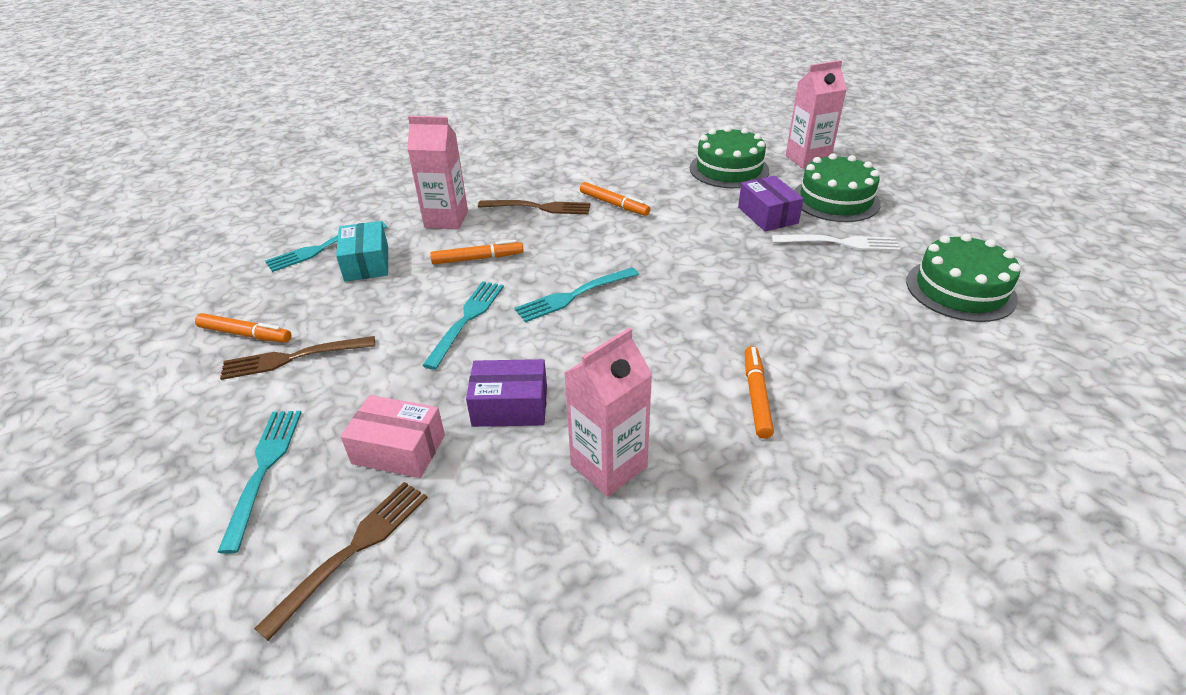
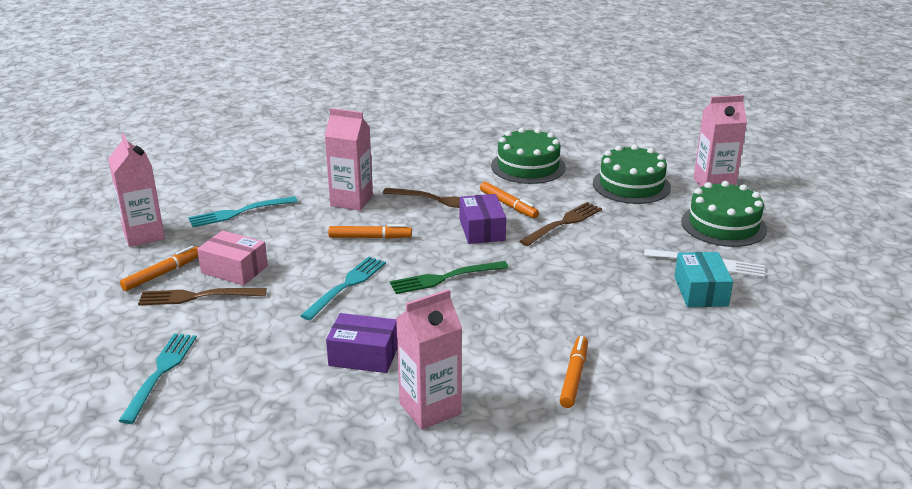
camera: 10 degrees right, 10 degrees down
(215, 289) = (144, 235): none -> pink carton
(245, 334) = (162, 274): orange marker -> orange marker turned 75 degrees counterclockwise
(352, 550) = (216, 435): brown fork -> brown fork (563, 223)
(366, 263) = (273, 230): turquoise box -> turquoise box (700, 291)
(399, 449) = (266, 373): pink box -> pink box (234, 269)
(574, 295) = (445, 278): turquoise fork -> green fork
(767, 215) = (650, 231): purple box -> purple box (482, 230)
(960, 290) = (804, 318): green cake -> green cake (528, 166)

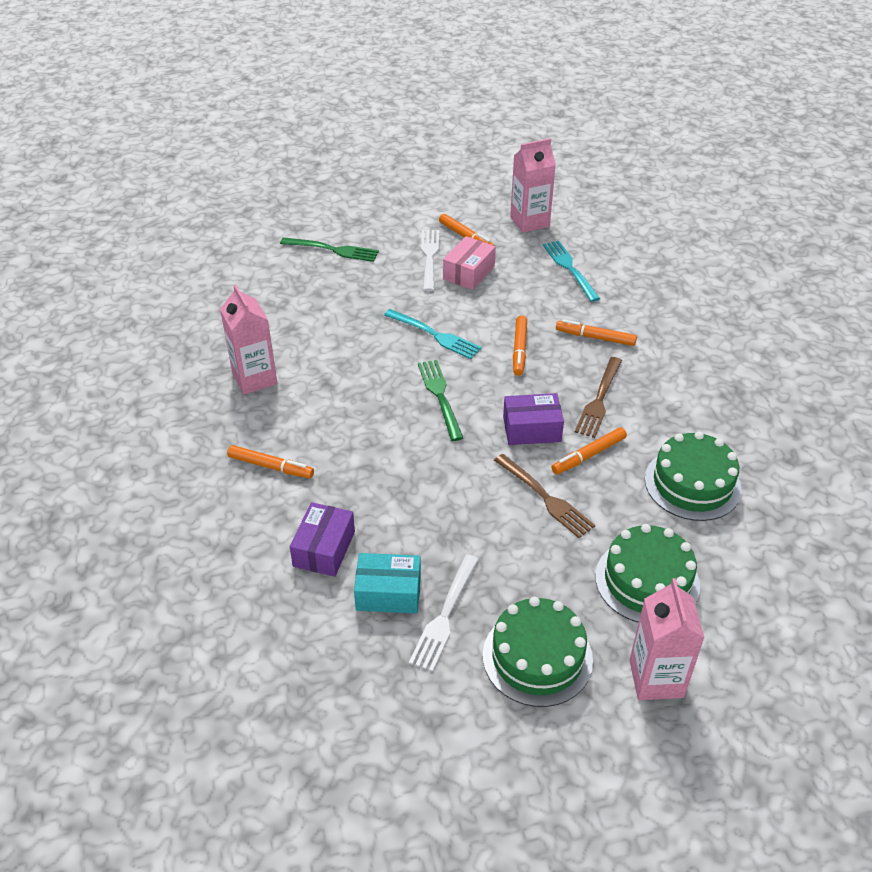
camera: 95 degrees right, 15 degrees up
(160, 373) = (333, 250): turquoise fork -> green fork
(198, 296) = (429, 257): brown fork -> white fork
(351, 201) = (595, 337): pink carton -> orange marker
(363, 356) = (330, 345): purple box -> purple box (324, 549)

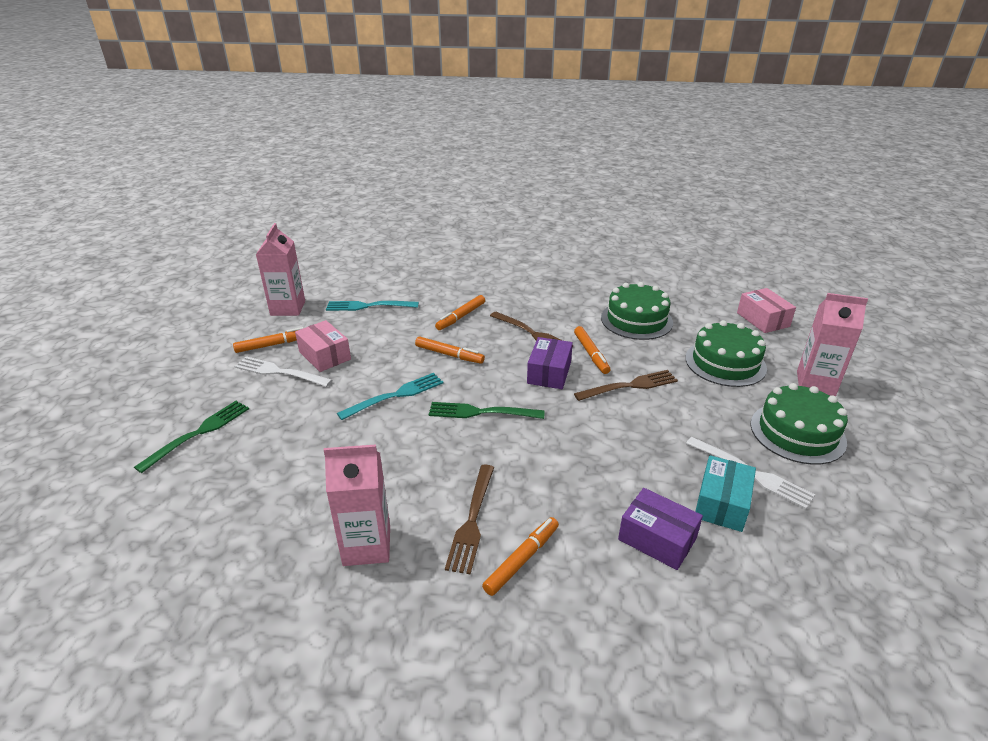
camera: 70 degrees left, 10 degrees down
(301, 427) = (472, 520): none -> brown fork
(789, 617) = (762, 320): none -> pink box

